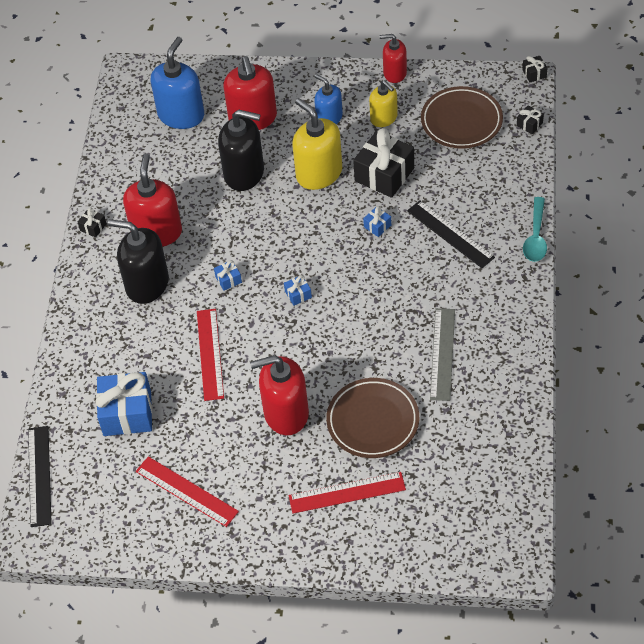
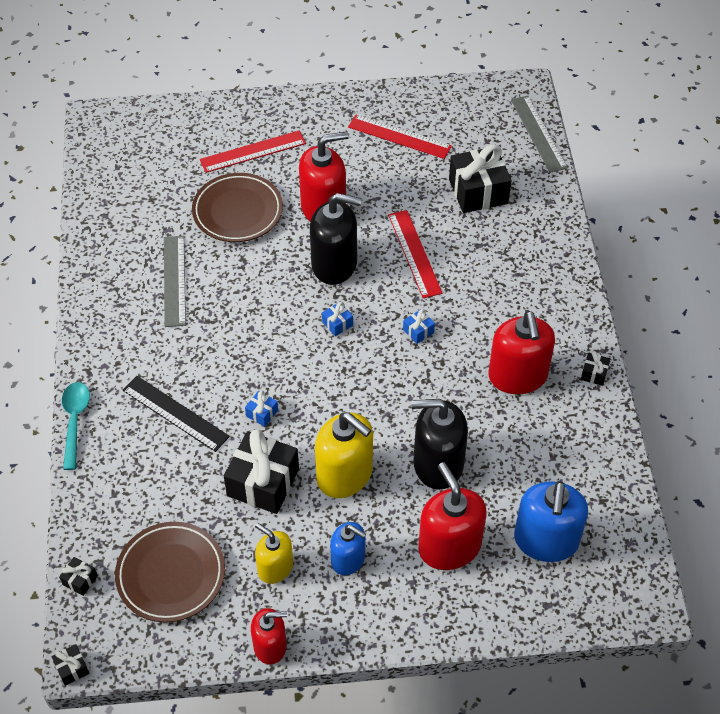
camera: 165 degrees right, 0 degrees up
(39, 475) = (538, 133): black ruler -> grey ruler
(127, 413) = (478, 192): blue gift -> black gift
(147, 284) = (506, 316): black soap dispenser -> black soap dispenser (334, 264)

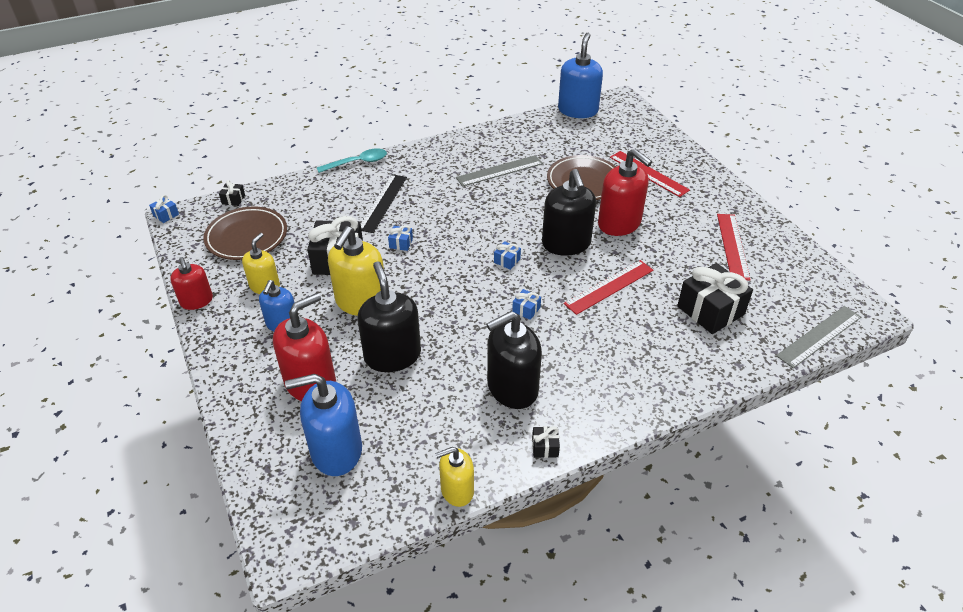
camera: 70 degrees right, 10 degrees down
(72, 668) = (166, 215): black gift -> blue gift
(94, 166) = (578, 110): none -> blue soap dispenser
(517, 376) = (512, 388): red soap dispenser -> black soap dispenser
(620, 453) = (457, 490): none -> yellow soap dispenser

